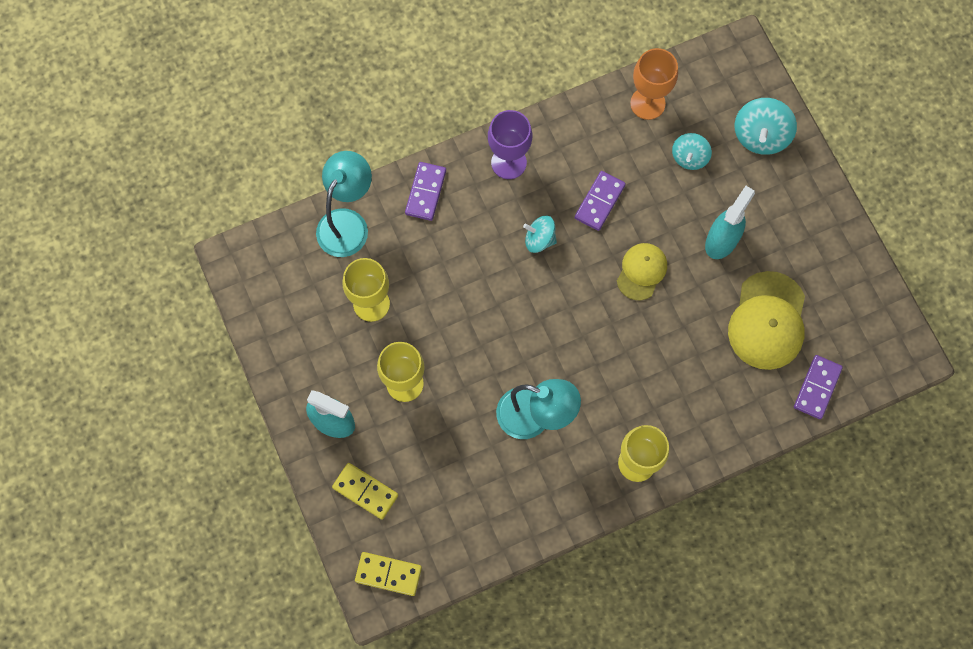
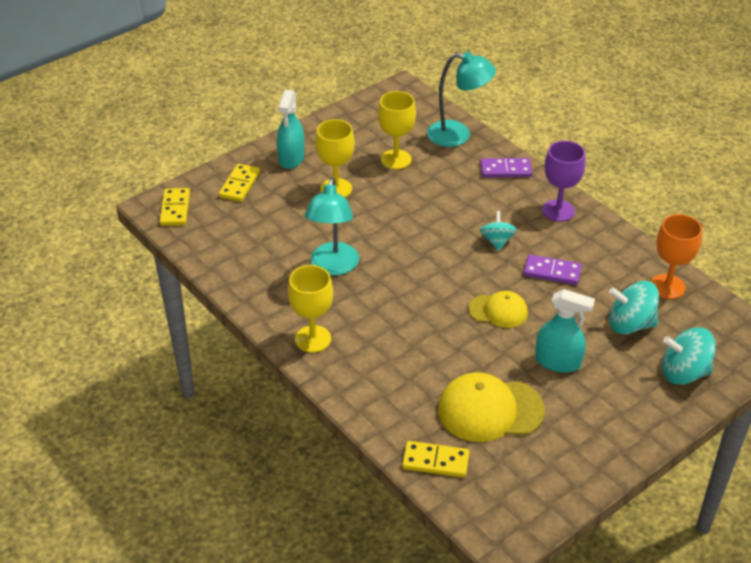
camera: 75 degrees right, 30 degrees down
(689, 157) = (630, 324): turquoise spinning top -> turquoise spinning top, size x1.54
(817, 388) = (435, 461): purple domino -> yellow domino

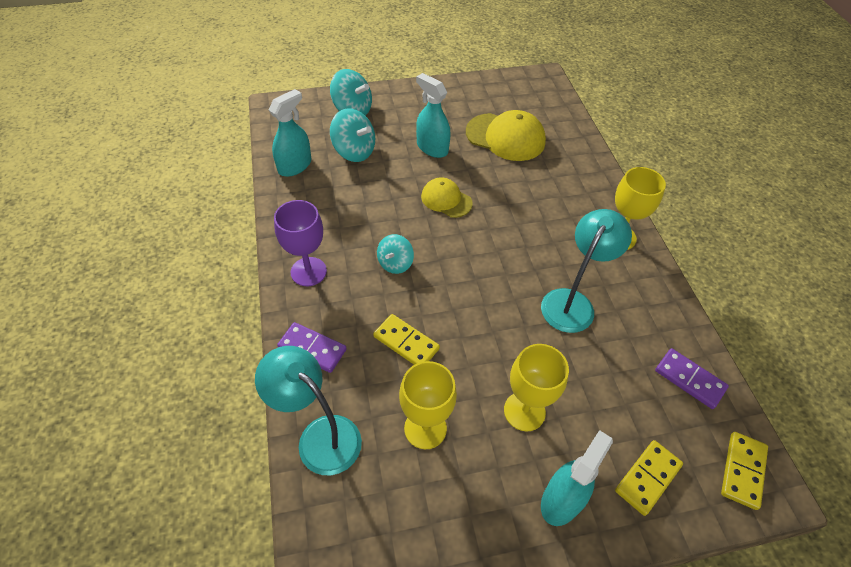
camera: 155 degrees left, 10 degrees up
(435, 461) = (562, 123): yellow domino -> yellow domino (406, 342)
(552, 272) = (373, 214): purple domino -> purple domino (689, 379)
(667, 286) = (295, 166): orange goblet -> turquoise spray bottle

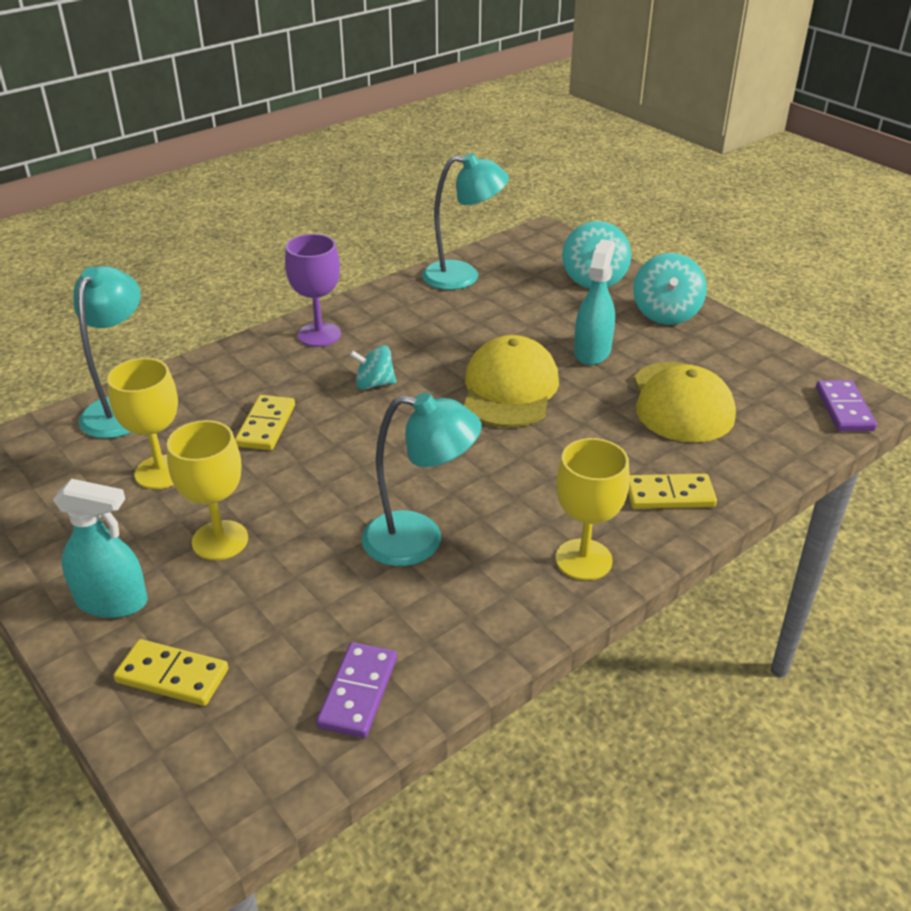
camera: 65 degrees right, 15 degrees down
(295, 166) = (463, 276): turquoise spray bottle -> turquoise lamp
(312, 349) = (221, 370): purple domino -> purple domino (844, 409)
(354, 151) = (525, 302): turquoise spinning top -> turquoise spinning top (666, 313)
(446, 200) = (509, 389): yellow cap -> yellow cap, size x1.65
(743, 471) = (226, 782): yellow domino -> yellow domino (669, 495)

